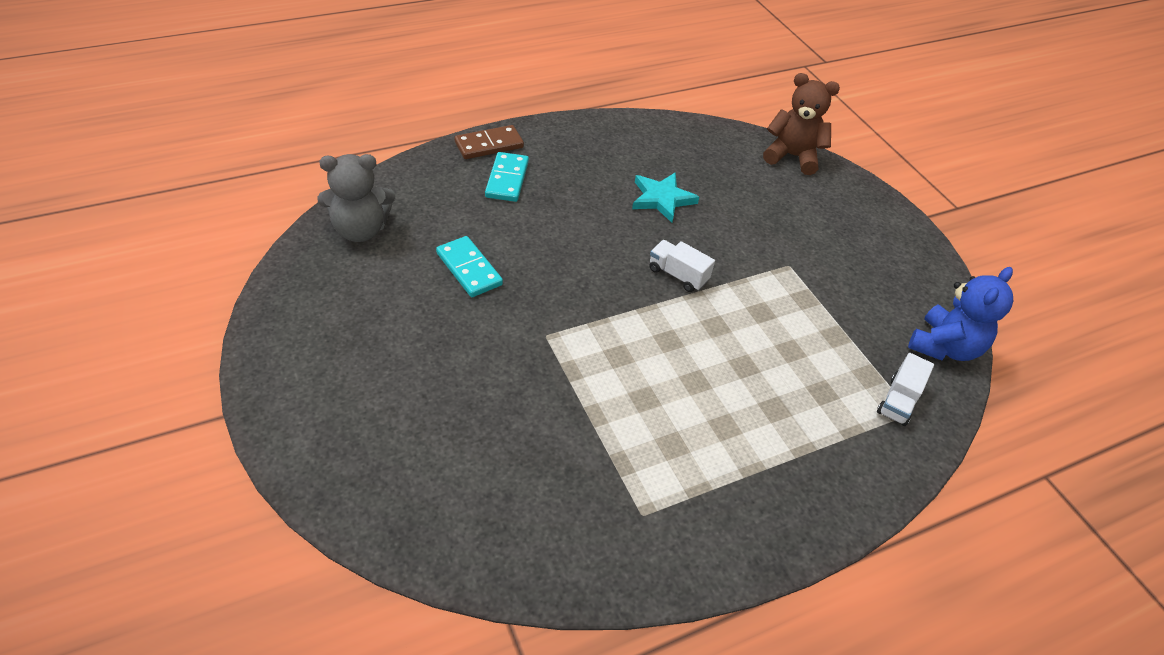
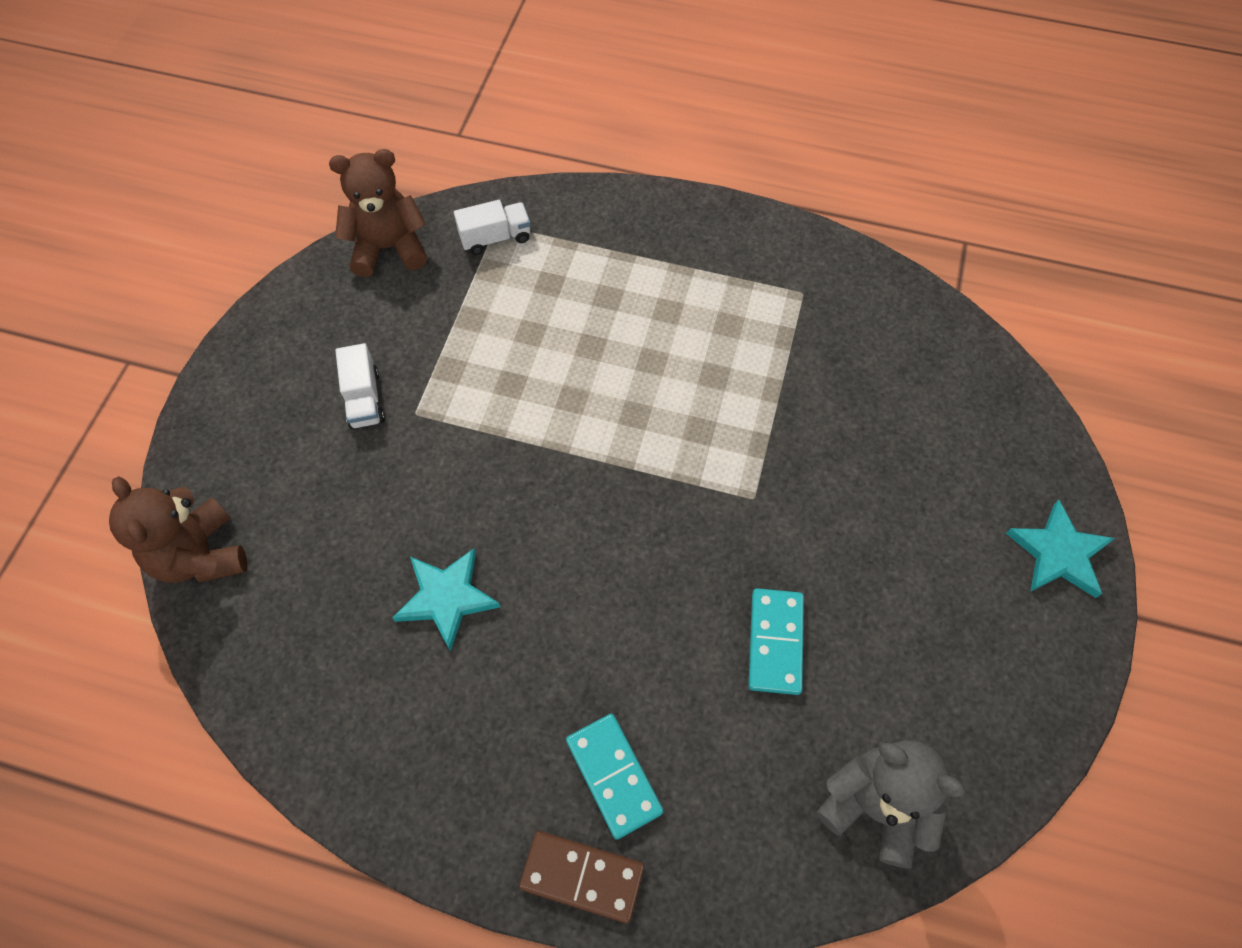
camera: 135 degrees left, 15 degrees up
(302, 421) = (1058, 553): none -> turquoise star
(507, 179) = (614, 776): turquoise domino -> turquoise domino turned 75 degrees counterclockwise
(678, 275) = (546, 479): white truck -> white truck (364, 399)
(944, 347) = (389, 248): blue teddy bear -> brown teddy bear

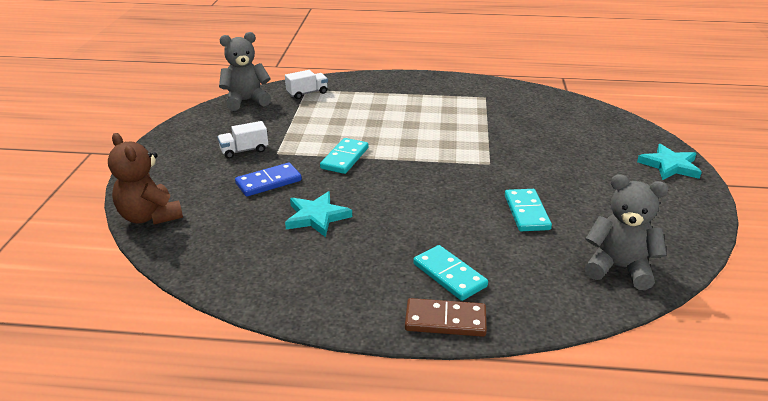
camera: 10 degrees left, 30 degrees down
(364, 399) = (244, 150): white truck -> white truck turned 90 degrees clockwise
(389, 248) = (246, 101): brown teddy bear -> grey teddy bear
(389, 494) = (268, 182): none -> blue domino
(520, 445) = (344, 158): none -> turquoise domino

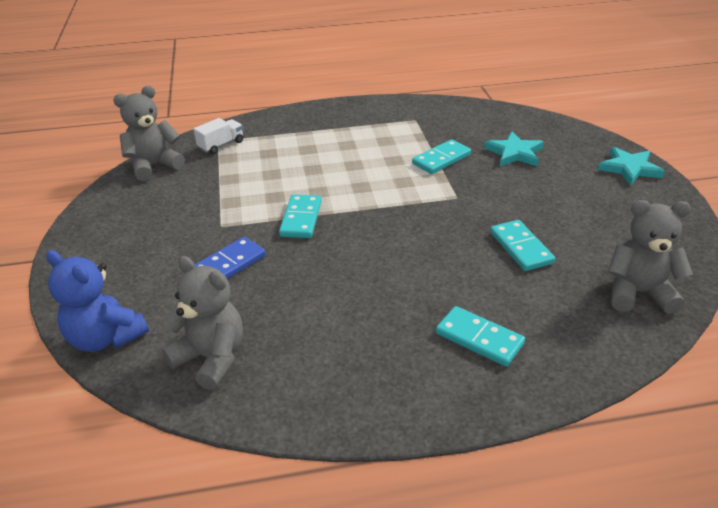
camera: 15 degrees left, 5 degrees up
(150, 216) = (105, 338): brown teddy bear -> blue teddy bear
(221, 246) = (211, 358): none -> grey teddy bear
(244, 150) = (181, 230): white truck -> none
(317, 217) = (304, 298): turquoise star -> turquoise star (514, 153)
(445, 320) = (501, 394): brown domino -> none
(491, 131) = (441, 159): none -> turquoise domino

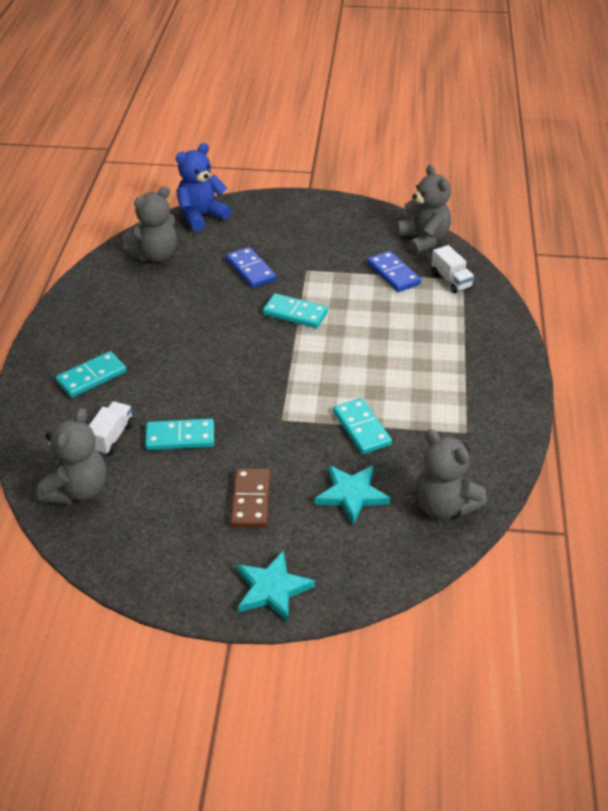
camera: 105 degrees right, 5 degrees up
(217, 174) = (393, 274): none -> blue domino
(494, 119) = (444, 505): none -> grey teddy bear
(555, 292) = (111, 437): none -> white truck
(559, 194) = (251, 500): none -> brown domino

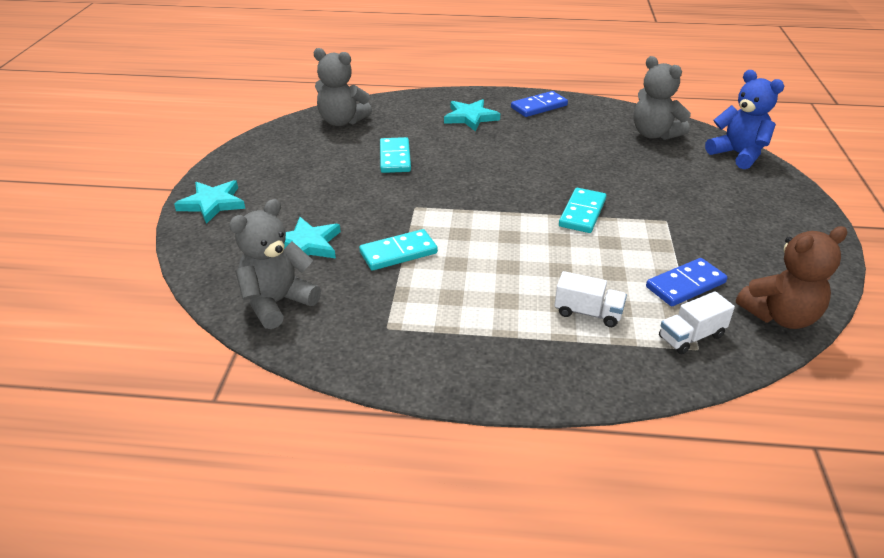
camera: 90 degrees right, 5 degrees down
(91, 377) = (470, 117): turquoise domino -> turquoise star
(111, 437) = (398, 130): white truck -> white truck (588, 313)
(250, 270) = (652, 185): blue domino -> blue domino (539, 106)
(251, 500) = (313, 192): brown domino -> none
(424, 240) = (780, 316): grey teddy bear -> brown teddy bear

